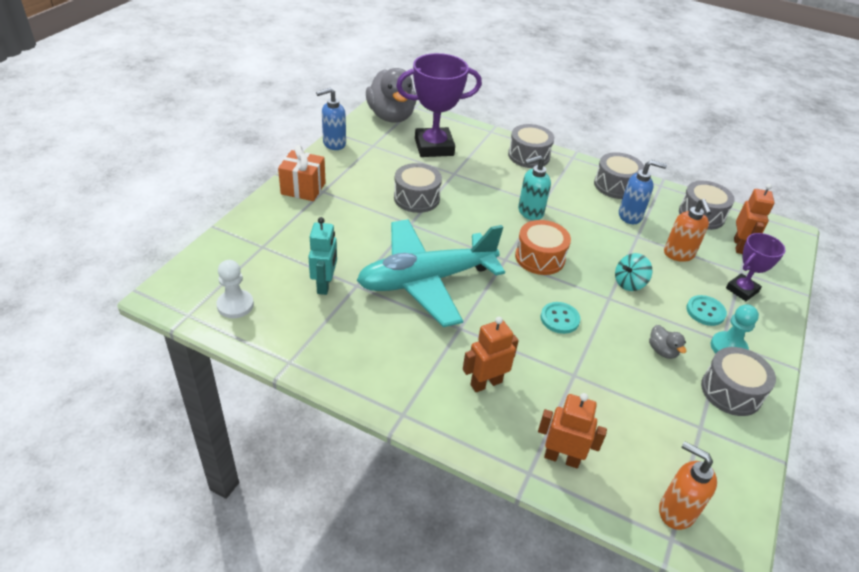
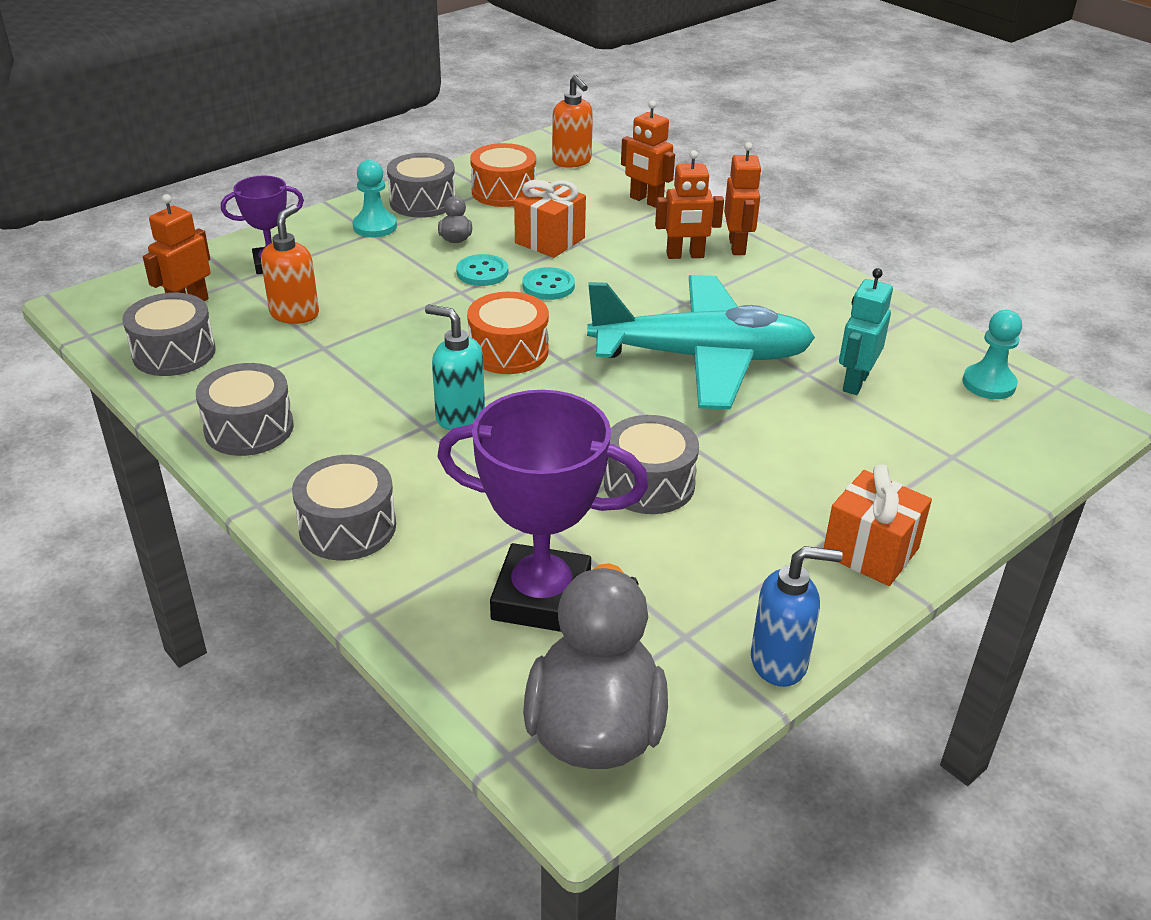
camera: 155 degrees left, 5 degrees down
(235, 305) = (989, 384): white pawn -> turquoise pawn
(450, 409) = (737, 246): none -> orange robot
(530, 212) = (459, 416): turquoise soap dispenser -> turquoise soap dispenser turned 150 degrees counterclockwise
(597, 370) = (550, 240): none -> orange gift
(629, 283) = (413, 299): turquoise spinning top -> none
(630, 216) = (294, 375): blue soap dispenser -> none
(687, 430) = (504, 191): none -> orange drum
(705, 311) = (353, 256): turquoise button -> turquoise button (482, 272)

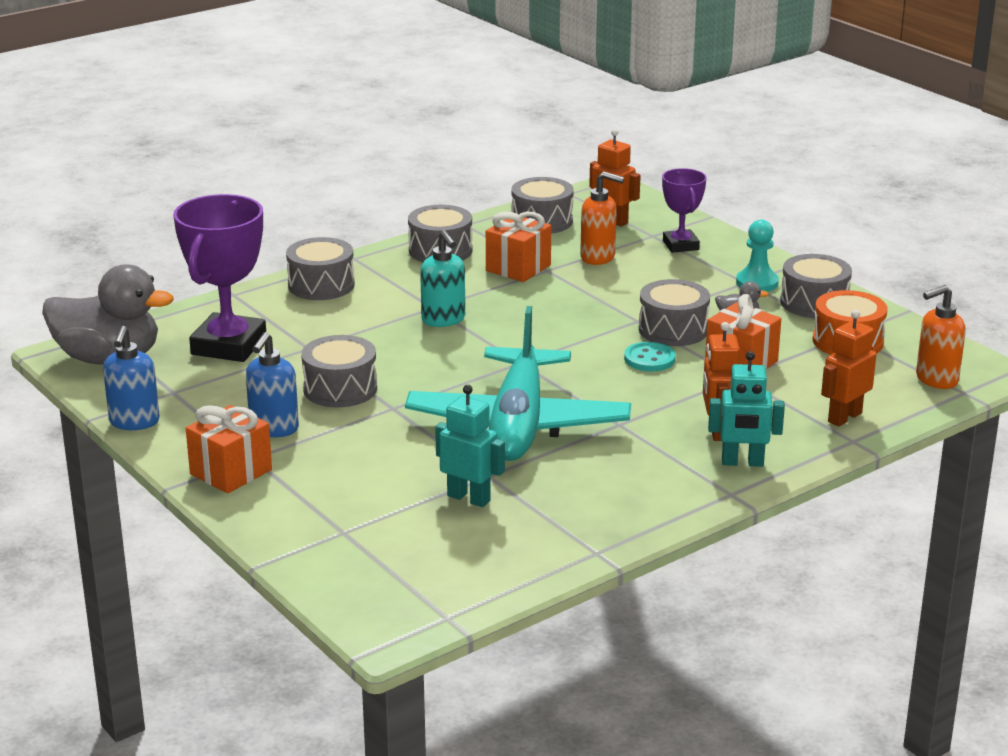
camera: 95 degrees right, 10 degrees down
(315, 367) = (518, 268): none -> orange gift
(459, 416) = (443, 320): turquoise soap dispenser -> turquoise soap dispenser turned 120 degrees clockwise
(482, 272) = (673, 330): turquoise button -> grey drum
(508, 351) = (536, 339): orange drum -> none
(737, 246) = (742, 462): orange robot -> turquoise robot
(760, 528) = (274, 429): none -> blue soap dispenser
(989, 384) = (457, 575): turquoise pawn -> none

